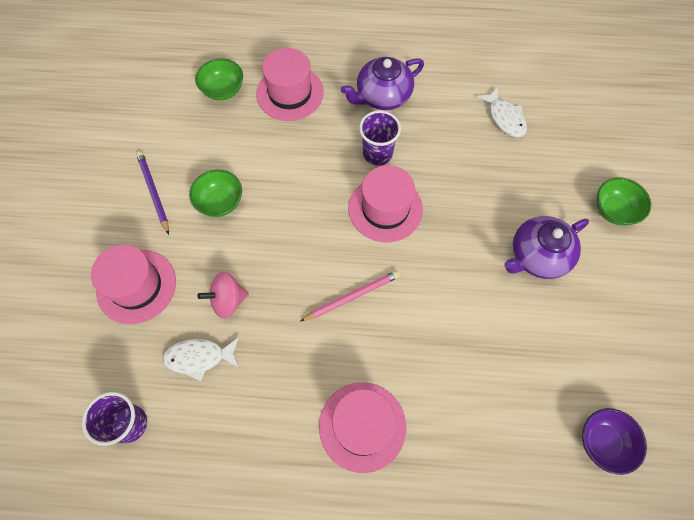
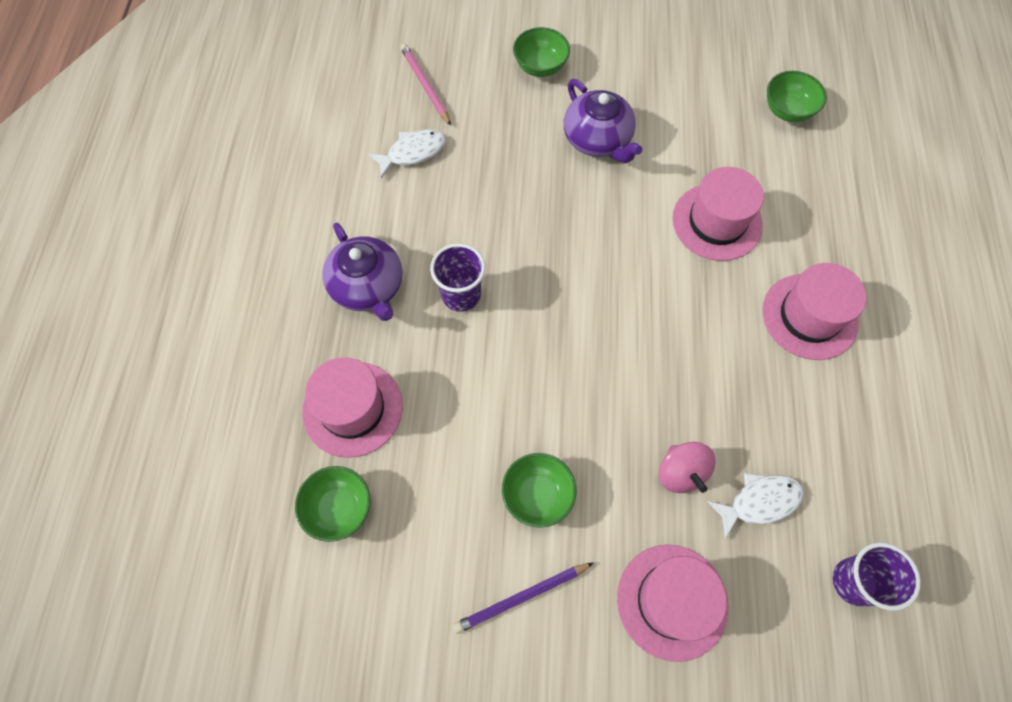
camera: 90 degrees left, 0 degrees up
(199, 357) = (759, 502): white fish -> white fish turned 105 degrees counterclockwise
(352, 296) = (662, 326): pink pencil -> pink pencil (425, 86)
(385, 209) = (542, 287): pink hat -> pink hat (717, 222)
(602, 442) = (787, 110): purple bowl -> green bowl

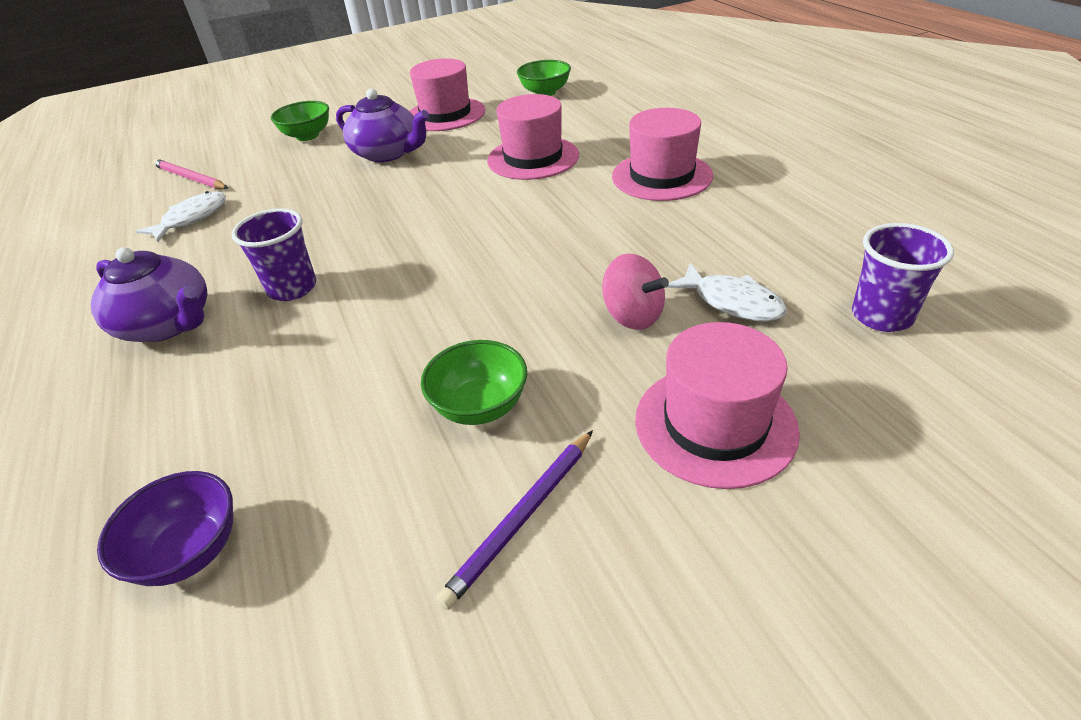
camera: 25 degrees left, 25 degrees down
(339, 508) = (190, 551): green bowl -> purple bowl
(352, 409) = (179, 435): pink hat -> pink hat (445, 114)
(759, 502) = (732, 302): white fish -> white fish turned 90 degrees clockwise

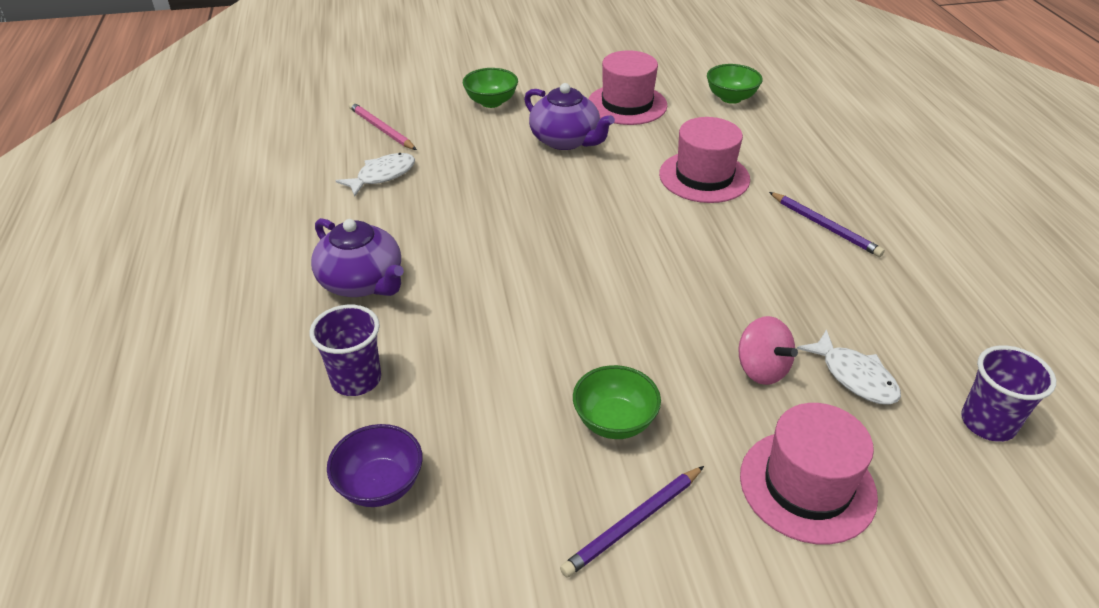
camera: 10 degrees right, 0 degrees up
(292, 288) = (468, 271): purple cup -> purple cup (356, 379)
(661, 176) = (825, 226): pink hat -> purple pencil

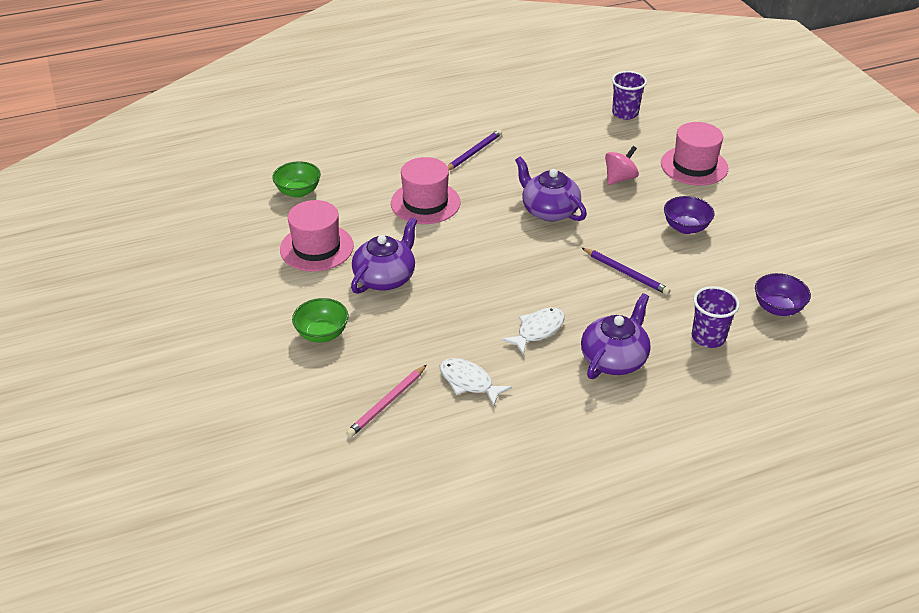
camera: 100 degrees left, 0 degrees up
(614, 421) = (686, 227): green bowl -> purple bowl
(634, 523) = (747, 217): purple pencil -> purple pencil (626, 273)
(678, 277) = (549, 210): none -> purple teapot
(854, 376) = (611, 149): white fish -> white fish (537, 330)

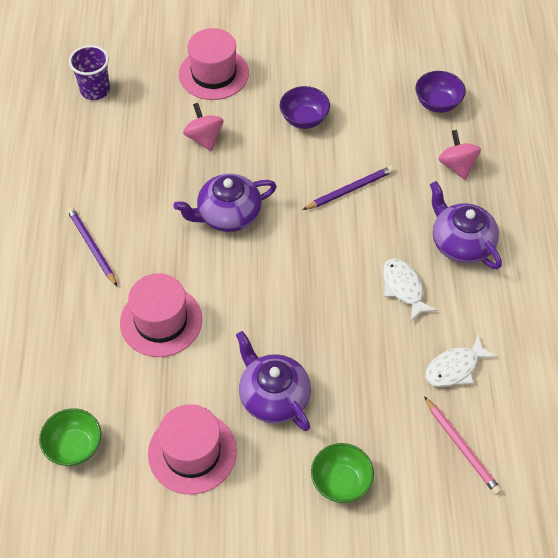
camera: 70 degrees left, 15 degrees up
(708, 337) = (457, 166): purple cup -> pink spinning top

